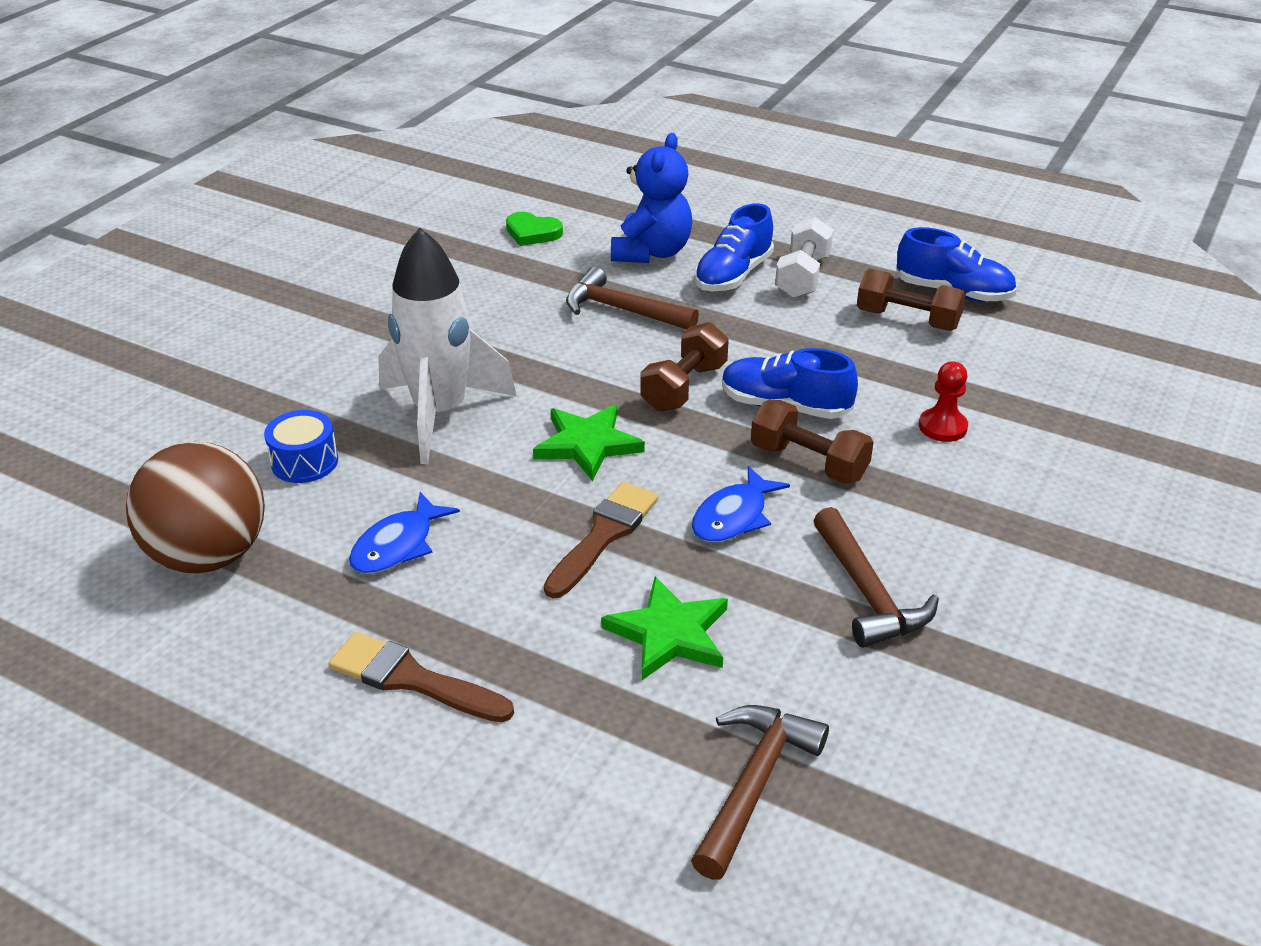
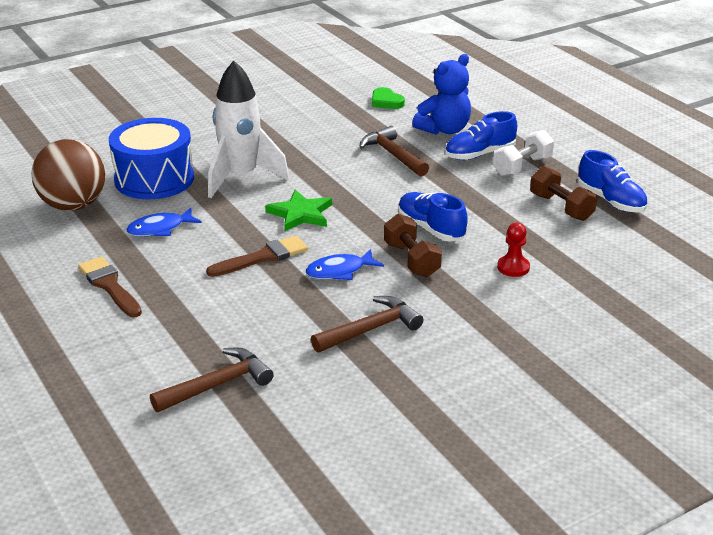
camera: 30 degrees right, 5 degrees down
(304, 462) = (154, 179): blue drum -> blue drum, size x2.08
(669, 633) = (247, 310): green star -> none
(684, 387) = (384, 203): brown dumbbell -> none
(867, 593) = (371, 329): brown hammer -> brown hammer turned 135 degrees counterclockwise

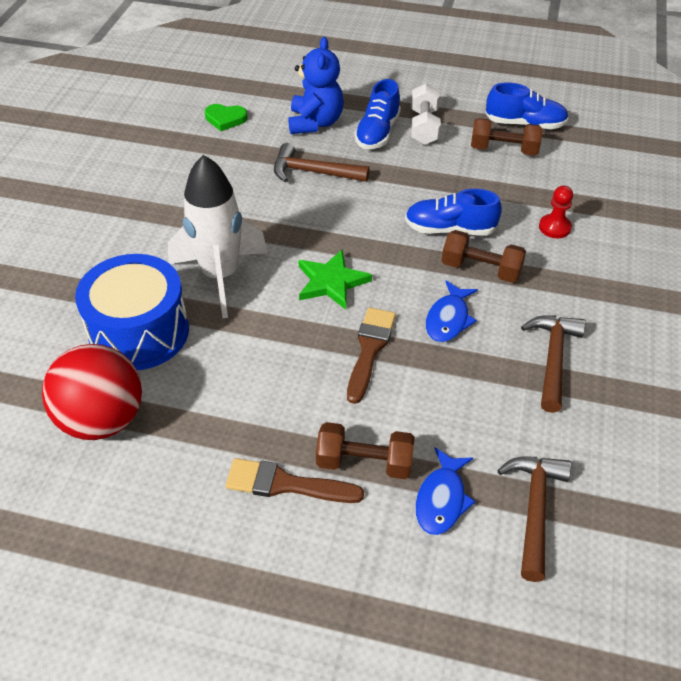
camera: 45 degrees left, 15 degrees up
(73, 205) = (102, 420): brown ball -> red ball
(160, 229) = (233, 385): blue fish -> blue fish (441, 499)
(164, 303) = (364, 463): none -> brown dumbbell

